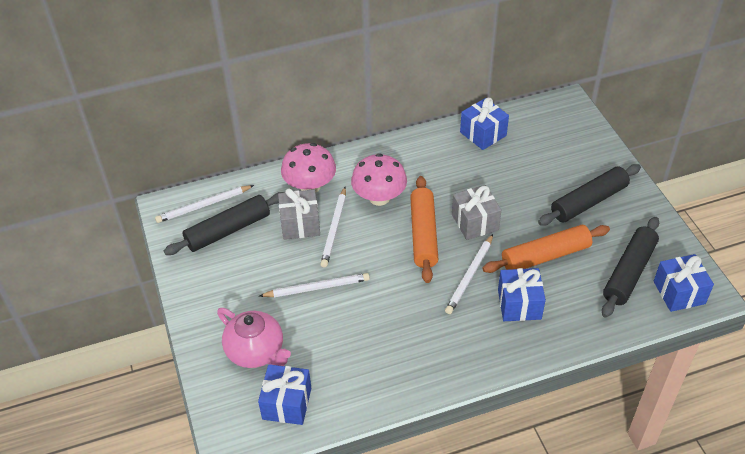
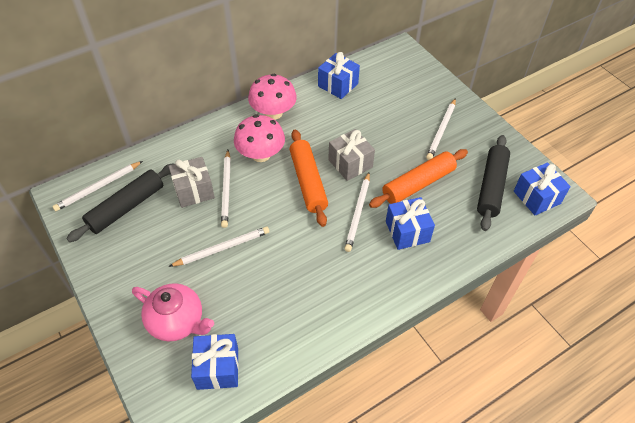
camera: 15 degrees left, 5 degrees up
(310, 186) = (195, 154): pink mushroom -> pink mushroom (273, 113)
(589, 202) = (441, 130): black rolling pin -> white pencil

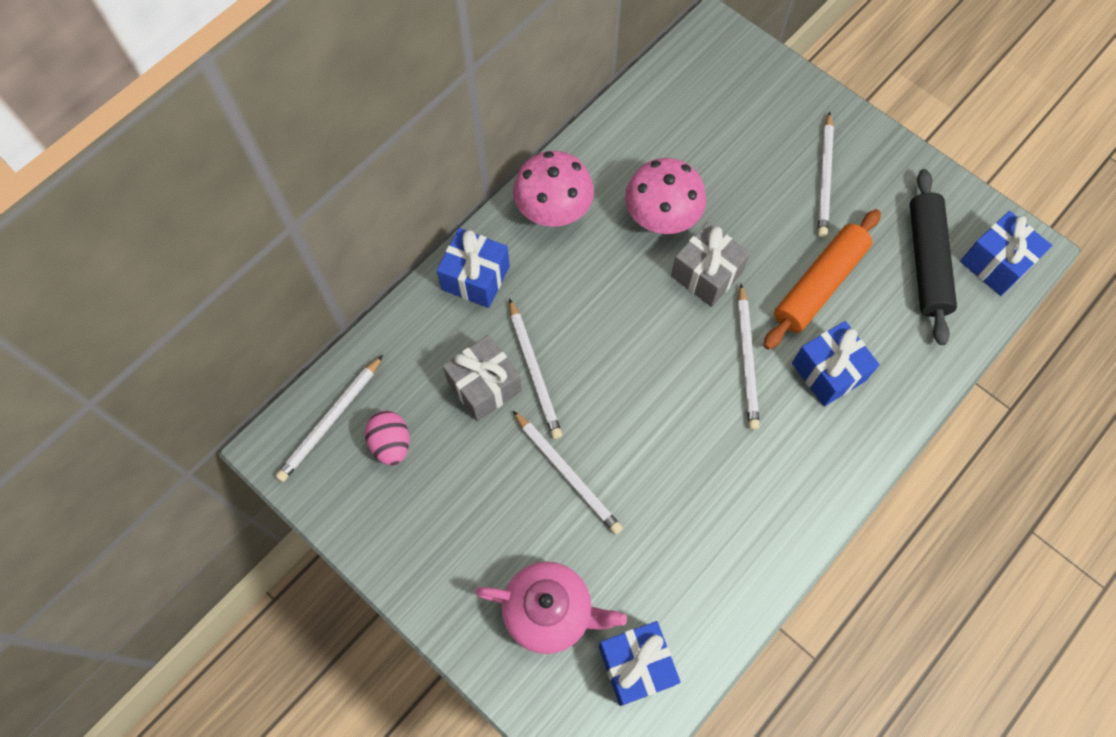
camera: 15 degrees left, 15 degrees up
(126, 207) = (391, 443): black rolling pin -> pink egg
(222, 248) = (567, 474): white pencil -> white pencil turned 90 degrees clockwise
(261, 154) = (563, 293): pink mushroom -> pink mushroom (662, 216)
(308, 182) = (654, 324): orange rolling pin -> none
(338, 85) = (637, 129): blue gift -> blue gift (475, 278)

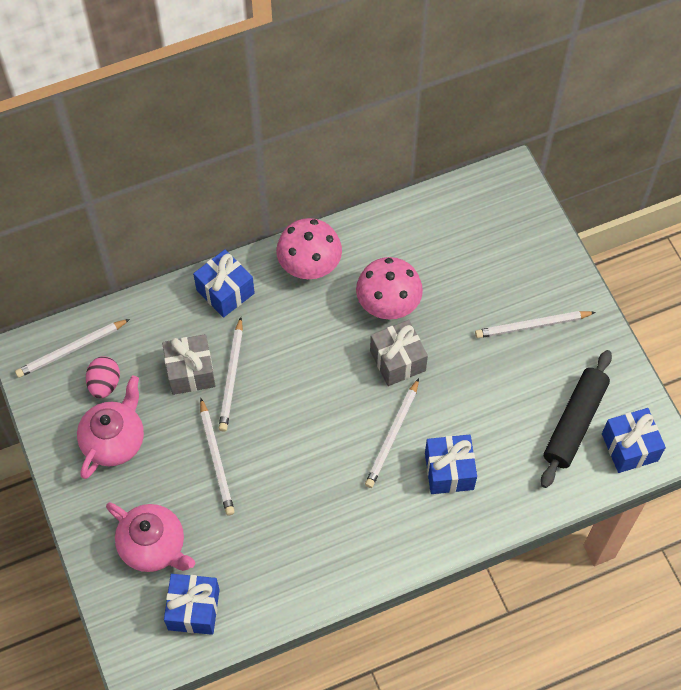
camera: 25 degrees right, 5 degrees down
(437, 505) = (114, 440): none -> pink teapot
(819, 284) = (479, 404): orange rolling pin -> none
(825, 178) = (532, 326): white pencil -> white pencil turned 45 degrees clockwise

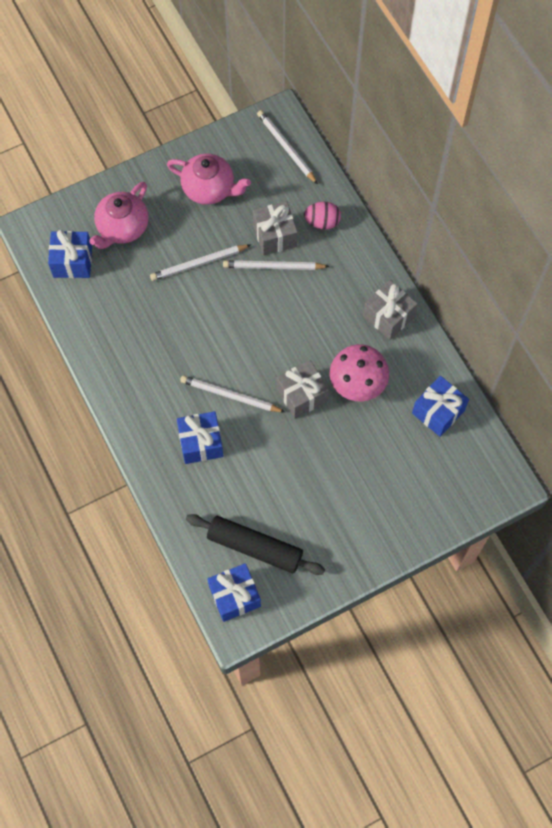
camera: 85 degrees right, 5 degrees up
(104, 384) = (258, 175): pink egg -> pink egg (322, 222)
(225, 291) = (353, 253): blue gift -> blue gift (438, 412)
(309, 264) = (388, 316): pink mushroom -> grey gift
(532, 326) = (349, 508): white pencil -> none

